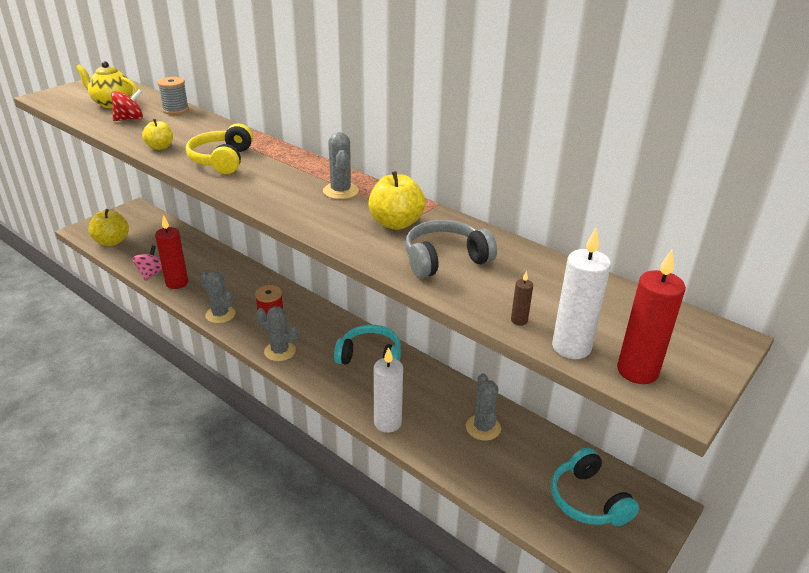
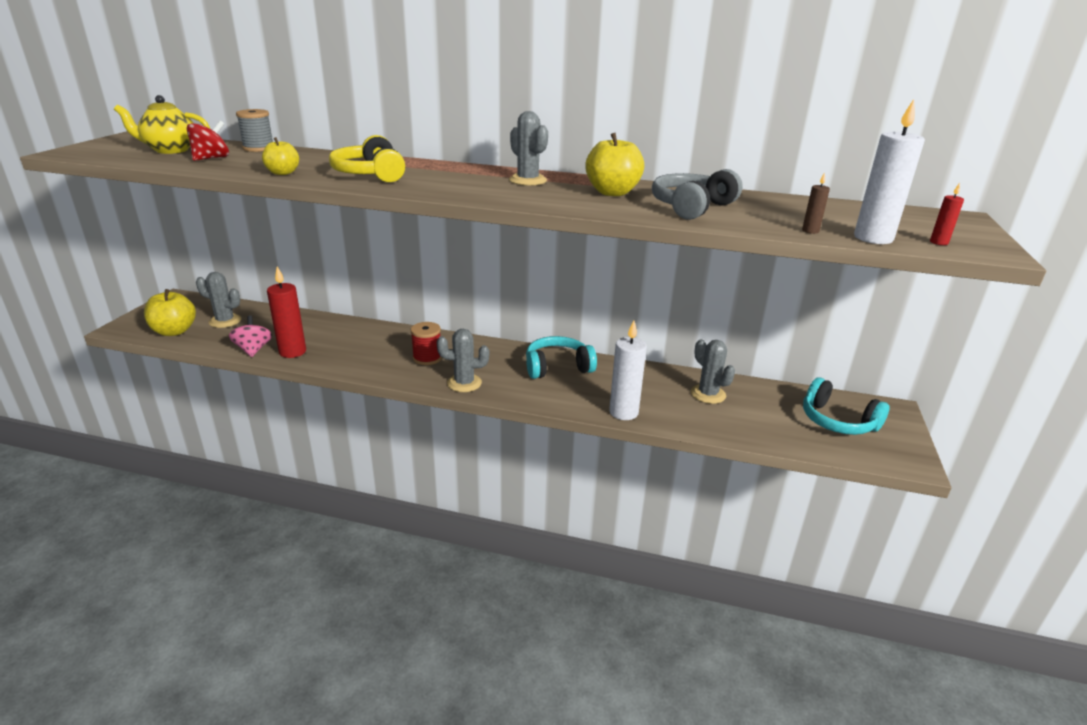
camera: 25 degrees left, 5 degrees down
(220, 314) = (369, 368): grey cactus -> grey cactus (225, 321)
(637, 371) = (938, 242): red candle -> red candle, size x0.45

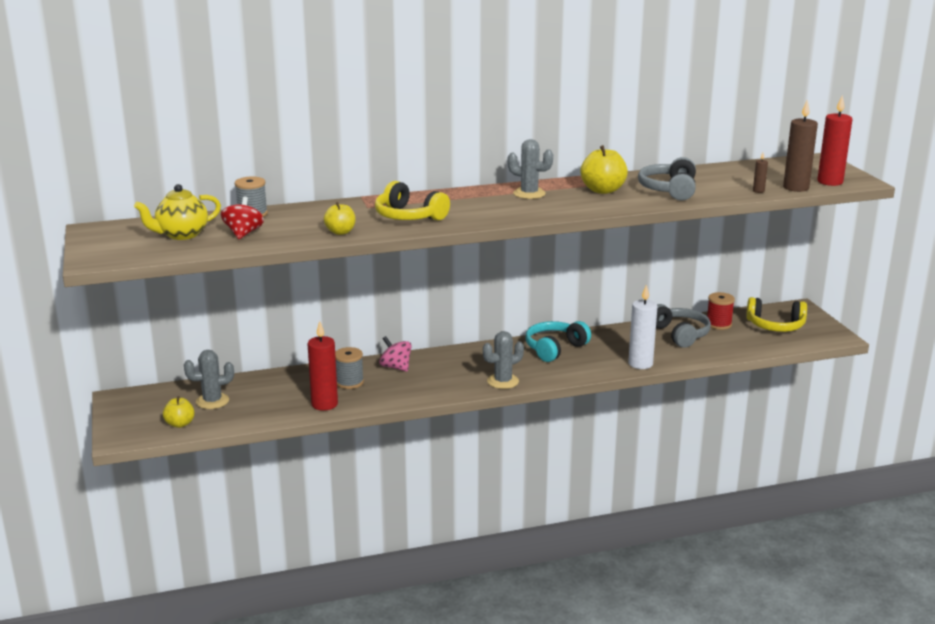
camera: 30 degrees left, 5 degrees down
(174, 331) = (180, 424): yellow apple -> yellow apple, size x0.62
(253, 350) = (286, 414): pink spinning top -> pink spinning top (396, 367)
(341, 339) = (349, 382): none -> grey spool
(427, 358) = (446, 373): red spool -> red spool (718, 324)
(708, 394) = (680, 334): grey cactus -> grey headphones
(837, 421) = (775, 326): turquoise headphones -> yellow headphones
(873, 238) = (796, 188): white candle -> brown candle
(938, 242) = (830, 182): red candle -> red candle, size x2.20

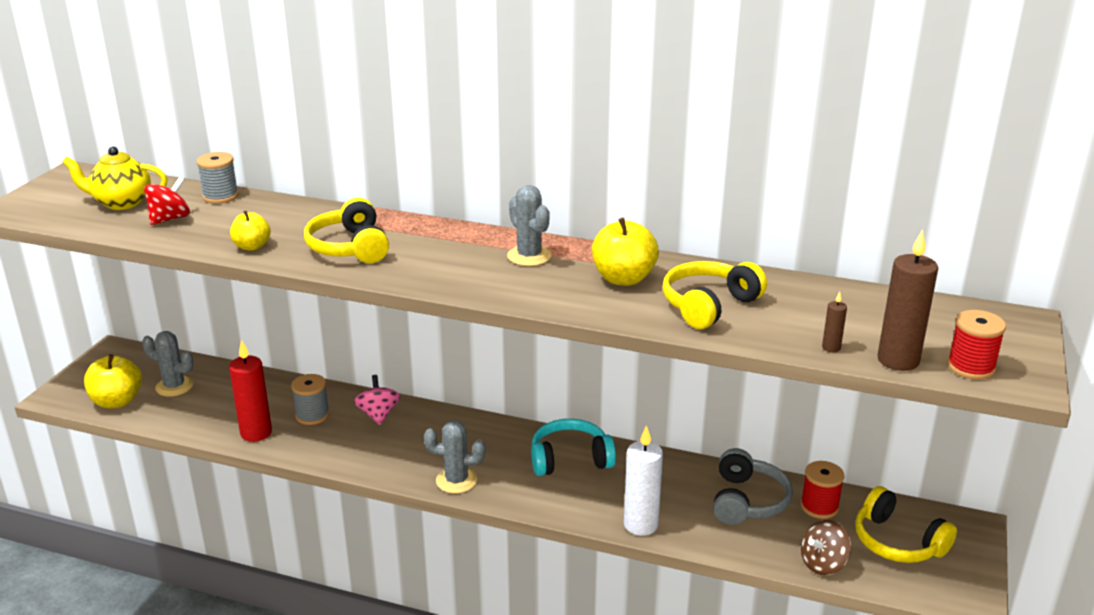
camera: 35 degrees right, 5 degrees up
(180, 424) = (117, 401): yellow apple -> yellow apple, size x1.60
(669, 190) = (709, 305): grey headphones -> yellow headphones
(754, 347) = (823, 564): none -> brown spinning top
(830, 182) = (971, 367): red candle -> red spool

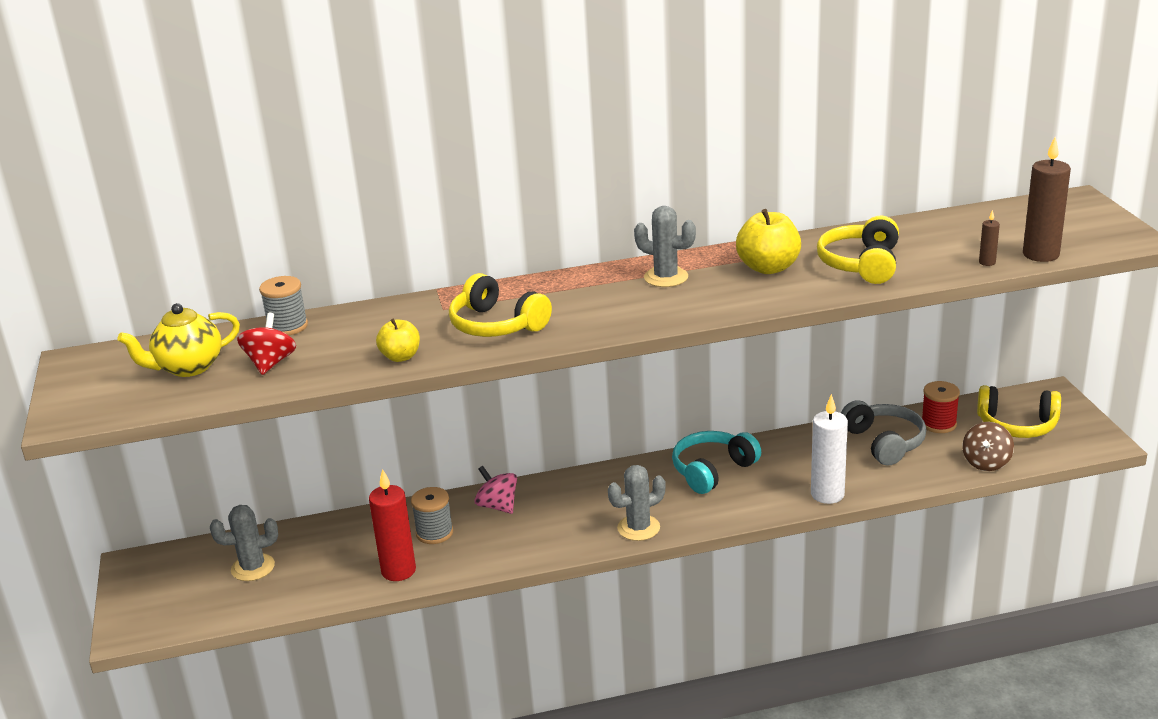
camera: 30 degrees left, 0 degrees up
(117, 401) = (207, 606): yellow apple -> none
(971, 367) = (1090, 242): red spool -> none

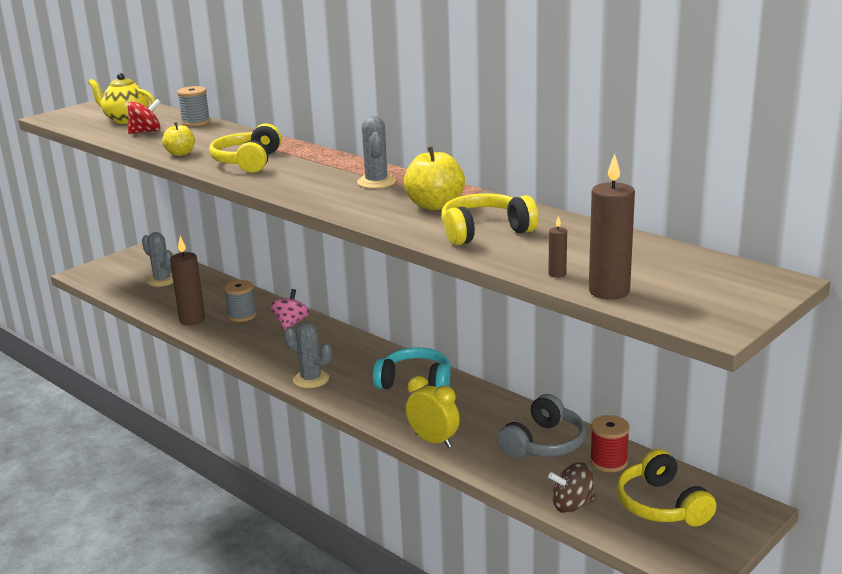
camera: 55 degrees right, 5 degrees down
(398, 571) = (192, 320): red candle -> brown candle
(827, 494) = (433, 440): white candle -> yellow clock

